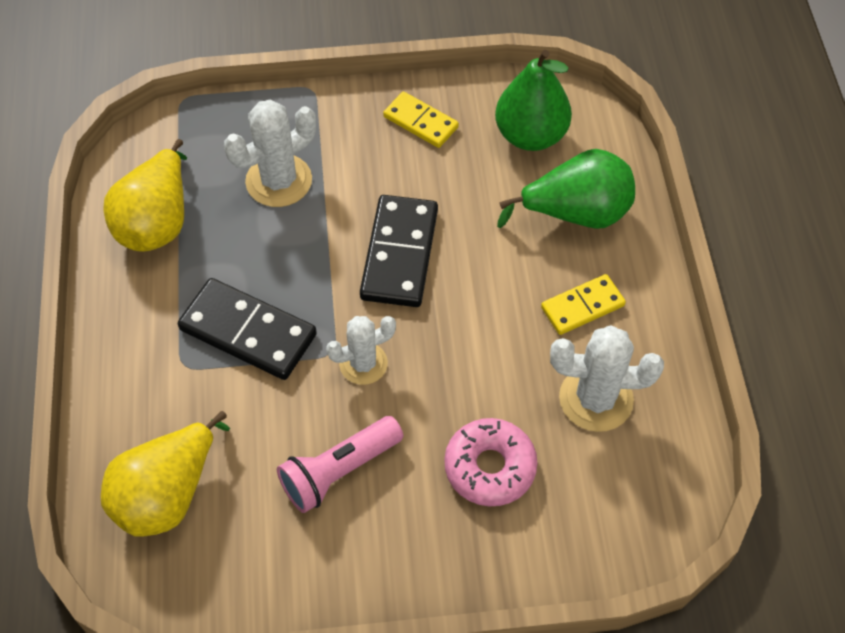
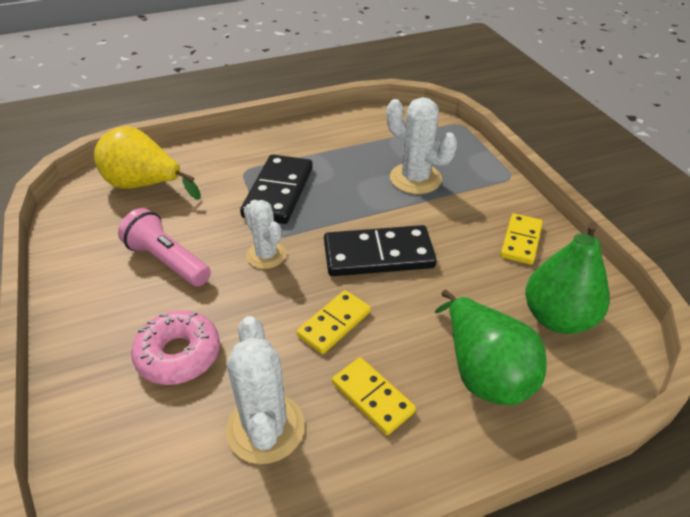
camera: 75 degrees right, 15 degrees down
(157, 221) = (353, 136): yellow pear -> none
(487, 318) = (334, 324): none -> yellow domino

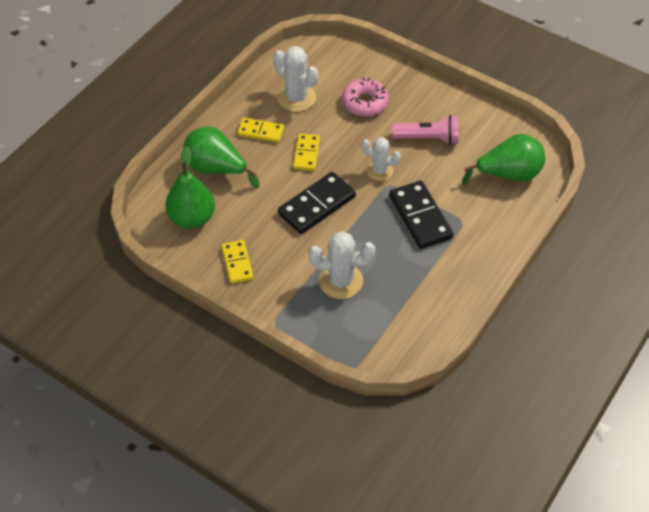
camera: 145 degrees right, 10 degrees up
(144, 185) = (508, 174): yellow pear -> green pear

